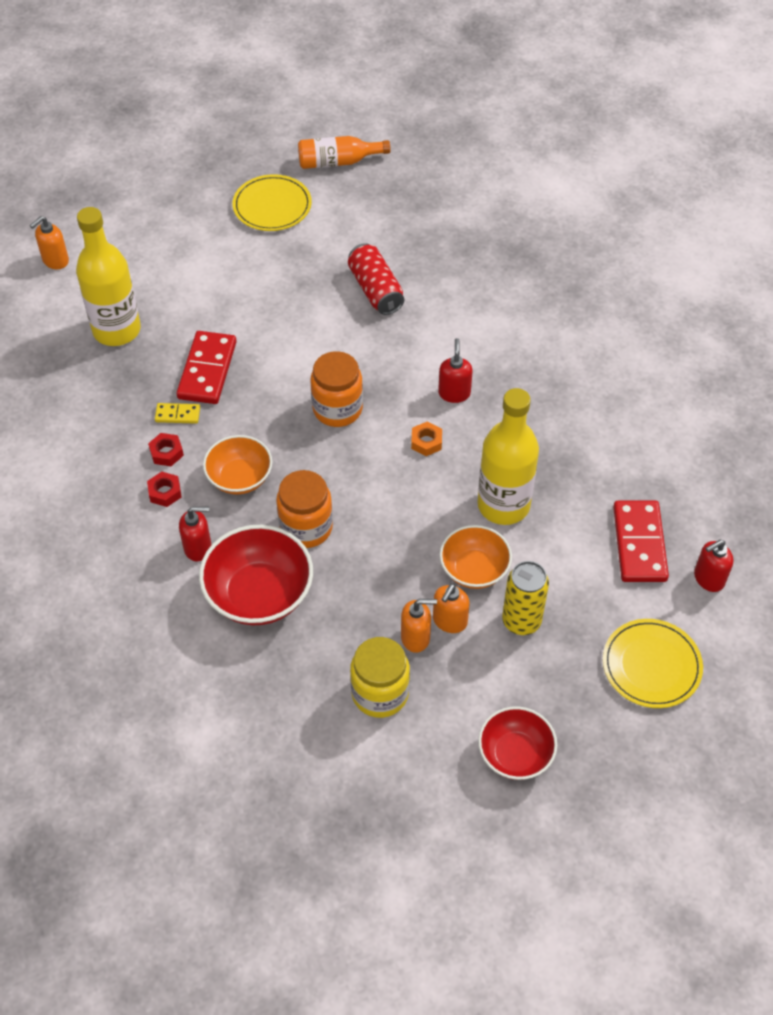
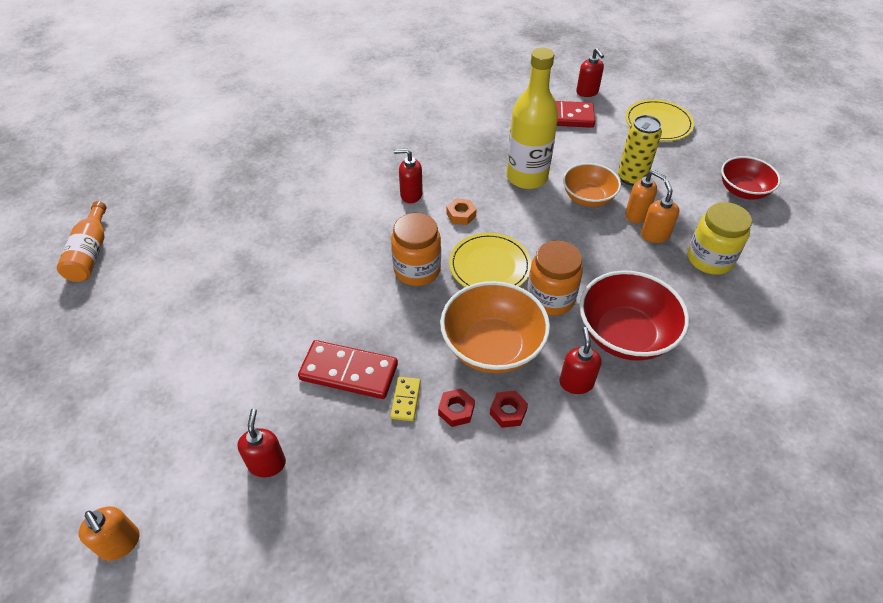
camera: 85 degrees left, 5 degrees down
(117, 330) = (267, 463): yellow bottle -> red soap dispenser
(239, 478) = (492, 347): orange bowl -> orange bowl, size x1.54
(272, 206) = (129, 309): yellow plate -> yellow plate (490, 266)
(375, 290) = (278, 235): red can -> none

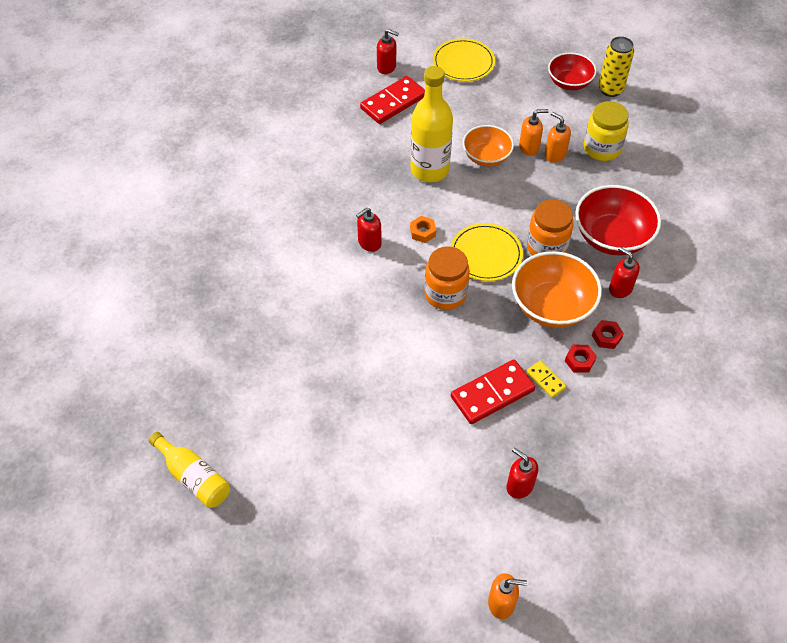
camera: 45 degrees left, 5 degrees up
(91, 253) = (193, 477): orange bottle -> yellow bottle
(631, 178) = (495, 120): yellow can -> yellow can (610, 89)

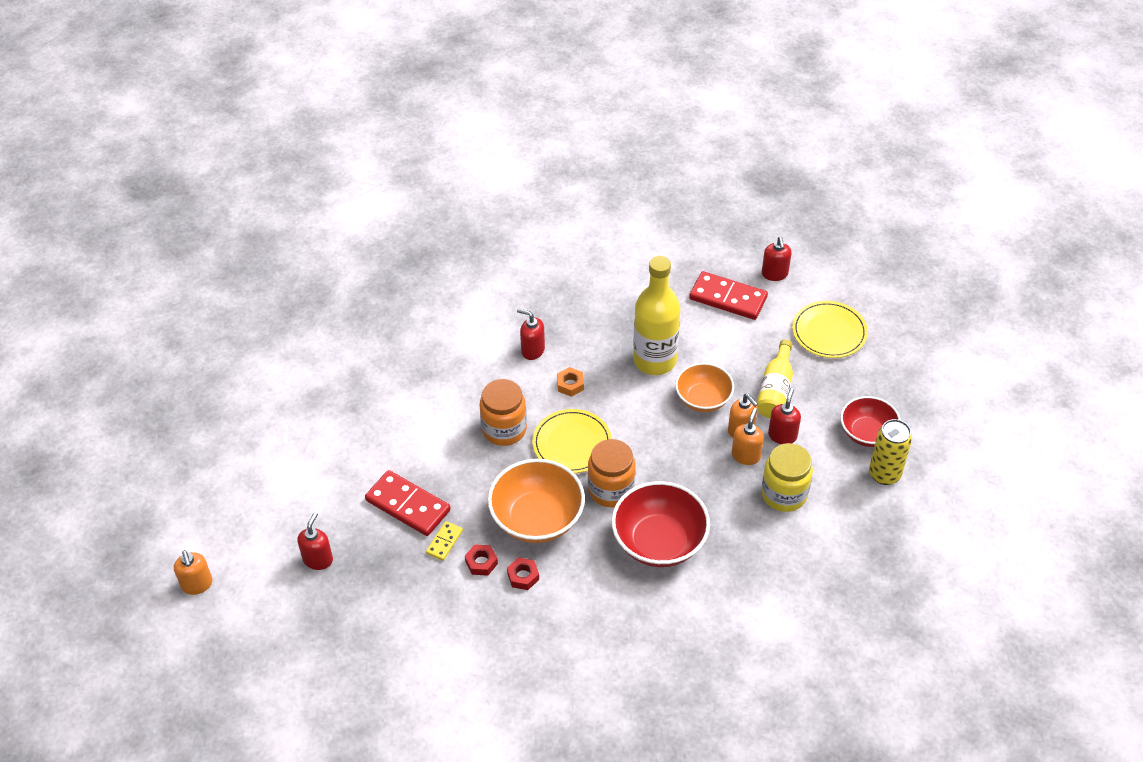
camera: 65 degrees right, 5 degrees down
(193, 477) = (229, 335): yellow bottle -> yellow bottle (775, 390)
(620, 288) = (592, 570): red soap dispenser -> red soap dispenser (782, 435)

